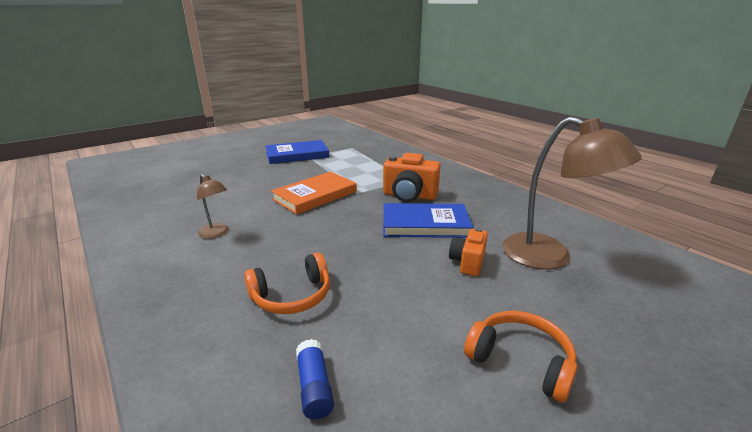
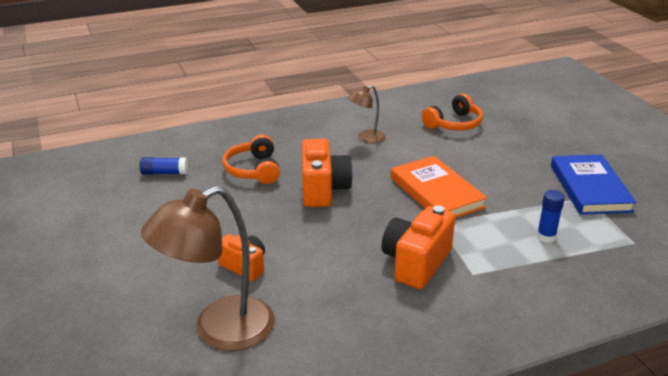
camera: 105 degrees right, 5 degrees up
(325, 243) = (323, 189): none -> orange camera
(357, 164) = (546, 236): none -> blue glue stick
(425, 224) = (333, 257): blue book -> none
(520, 361) = (118, 253): orange headphones -> orange headphones (454, 124)

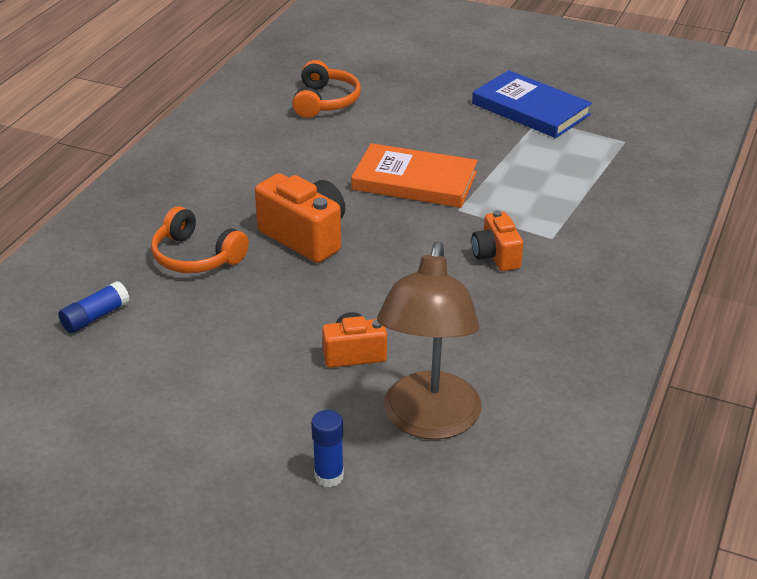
camera: 45 degrees left, 5 degrees up
(366, 138) = (261, 160): brown lamp -> none
(416, 263) = (496, 256): orange camera -> orange camera, size x0.61
(546, 236) = (558, 172): blue glue stick -> blue glue stick (329, 476)

